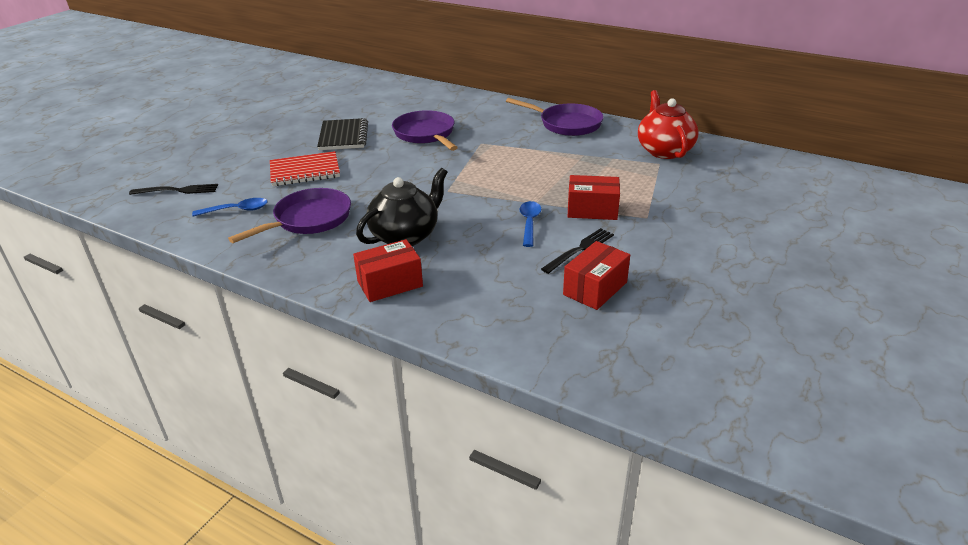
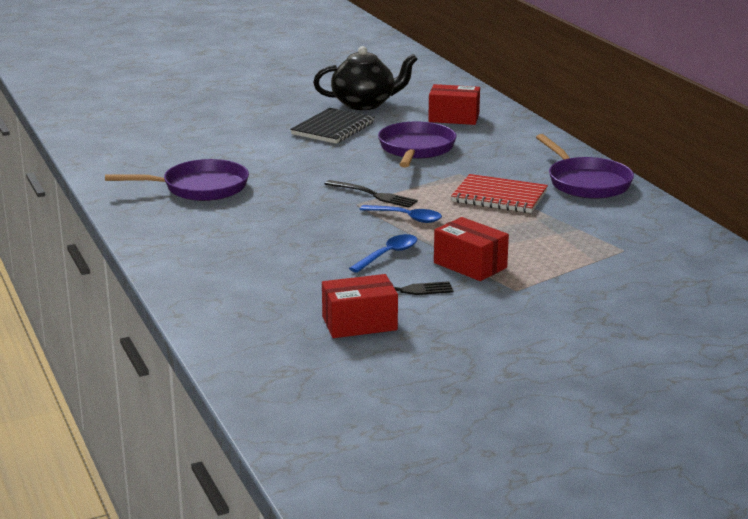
camera: 35 degrees right, 10 degrees down
(178, 190) = (130, 132): black fork -> black fork (374, 195)
(237, 210) = (154, 162): blue spoon -> blue spoon (406, 218)
(305, 171) = (253, 148): red notebook -> red notebook (499, 197)
(390, 284) = (192, 256): red box -> red box (454, 118)
(405, 236) = (260, 227): black teapot -> black teapot (364, 104)
(664, 150) = (654, 240): red teapot -> none

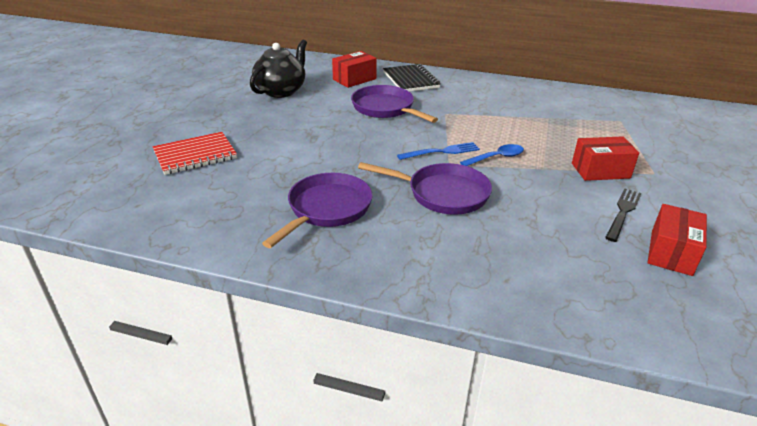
camera: 50 degrees left, 10 degrees up
(333, 128) = (303, 116): black notebook -> black notebook (411, 80)
(374, 195) = (442, 151): black fork -> blue fork
(388, 255) = (554, 190): blue spoon -> none
(499, 197) = (499, 118): red notebook -> red notebook (195, 155)
(586, 183) = (510, 90): purple pan -> purple pan (443, 194)

